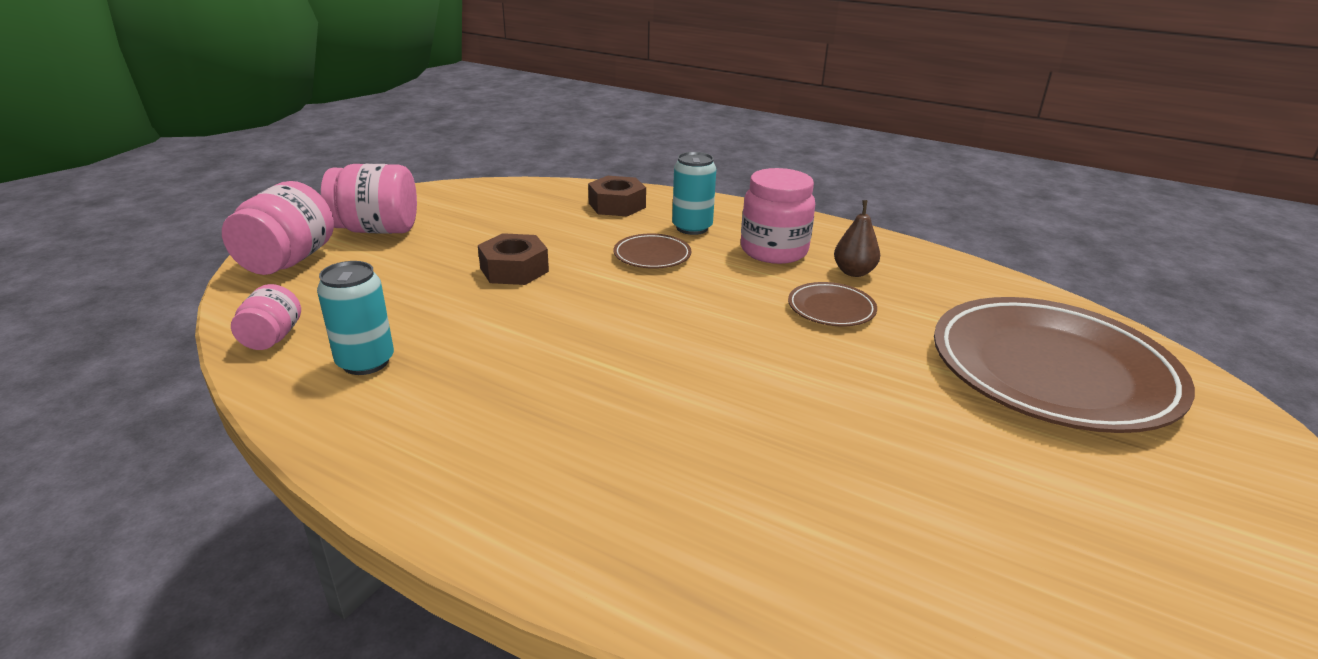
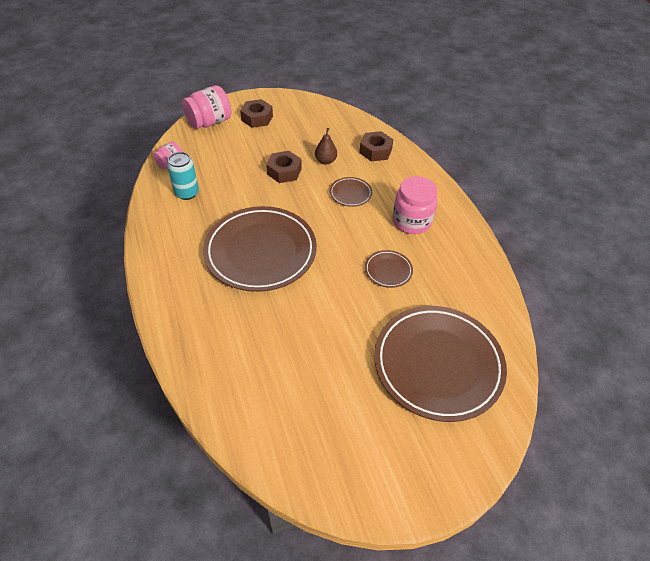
camera: 40 degrees right, 20 degrees up
(377, 230) = (257, 118): pink jar -> brown nut
(622, 375) = (260, 252): none -> brown plate
(692, 228) = (392, 185): turquoise can -> none
(854, 272) = (432, 256): brown pear -> brown pear (325, 161)

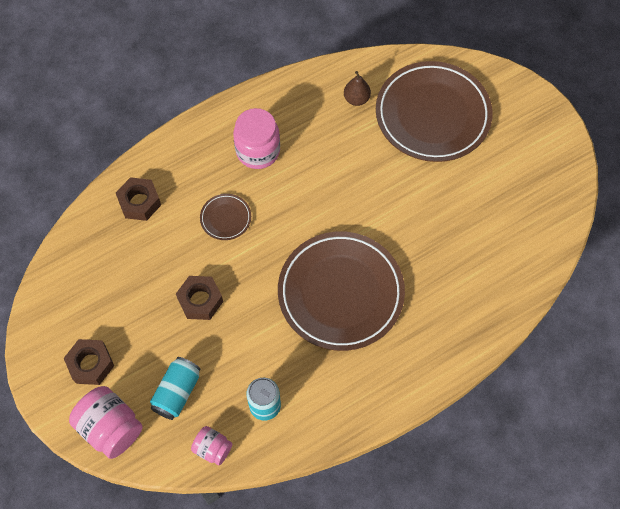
camera: 100 degrees left, 15 degrees up
(219, 152) = (177, 392): none -> turquoise can
(325, 161) = (170, 256): brown pear -> brown pear (356, 99)
(388, 270) = (334, 165): brown plate -> none

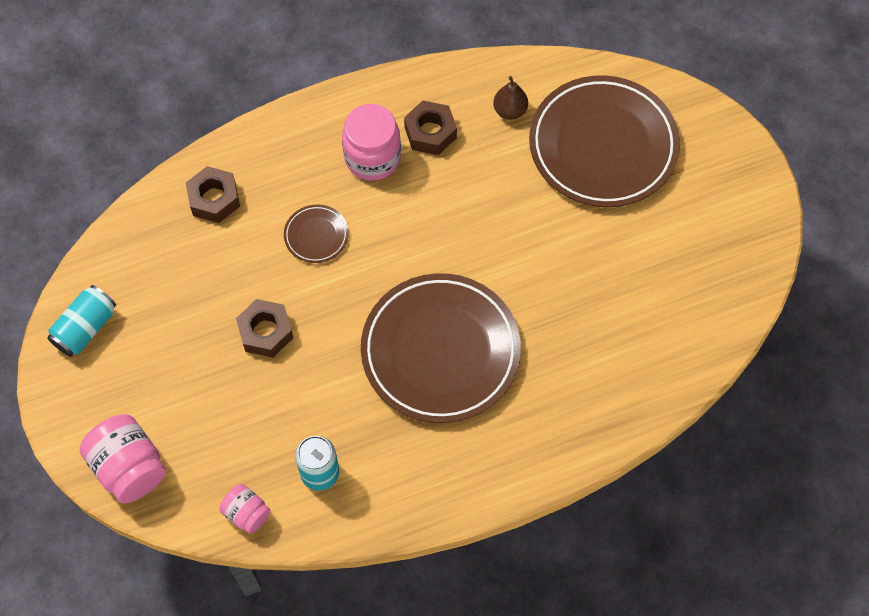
camera: 10 degrees right, 0 degrees up
(91, 364) = (119, 387): brown nut -> brown nut (430, 132)
(177, 392) = (216, 438): turquoise can -> turquoise can (85, 328)

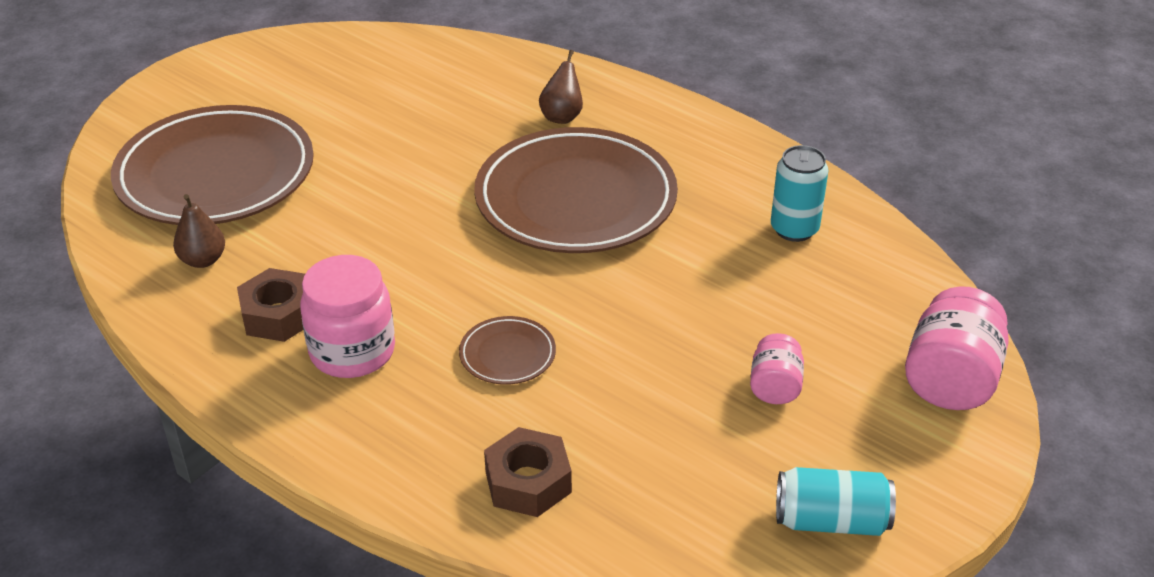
camera: 120 degrees left, 25 degrees down
(247, 513) = (892, 262): pink jar -> pink jar (775, 387)
(266, 332) = (675, 341): brown nut -> none
(547, 395) = (562, 116): none -> brown pear

